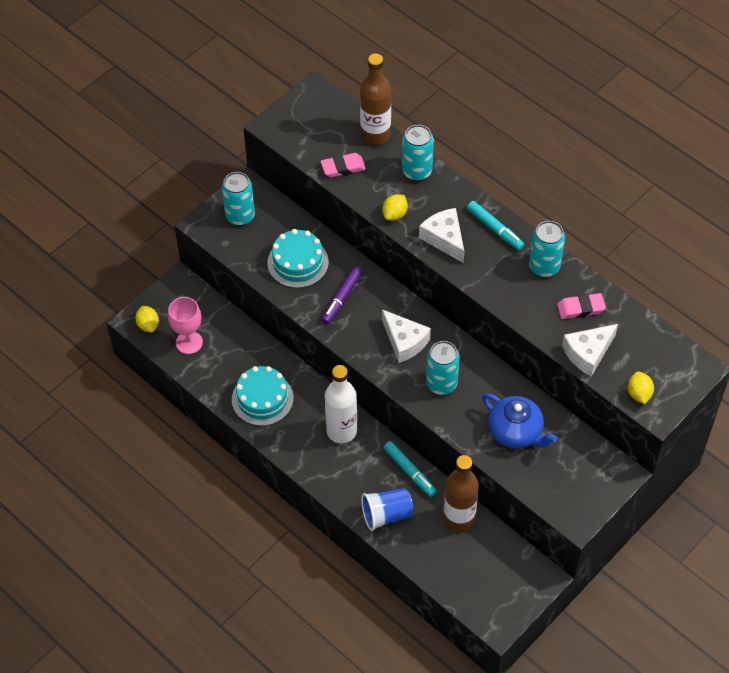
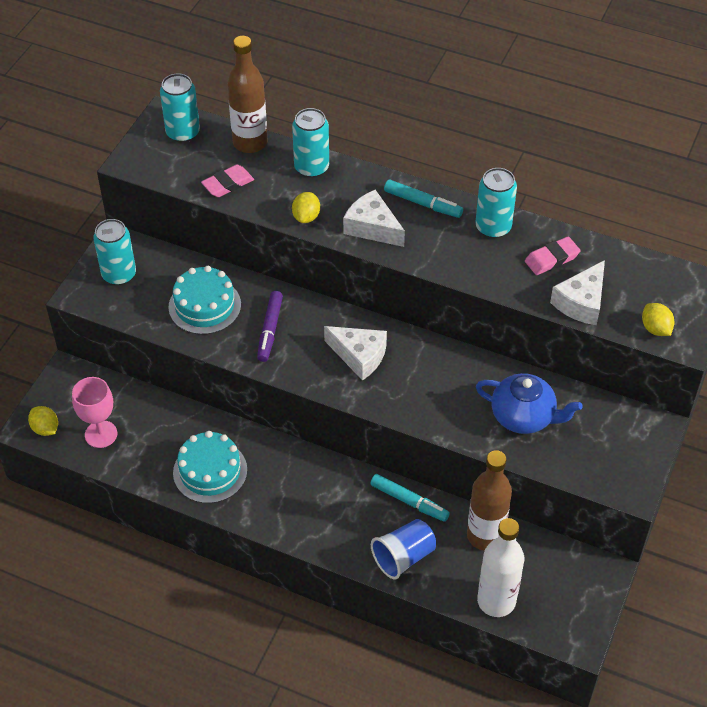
camera: 20 degrees left, 5 degrees down
(341, 431) = (315, 480): white bottle -> white bottle (496, 601)
(441, 384) = (419, 389): turquoise can -> turquoise can (183, 133)

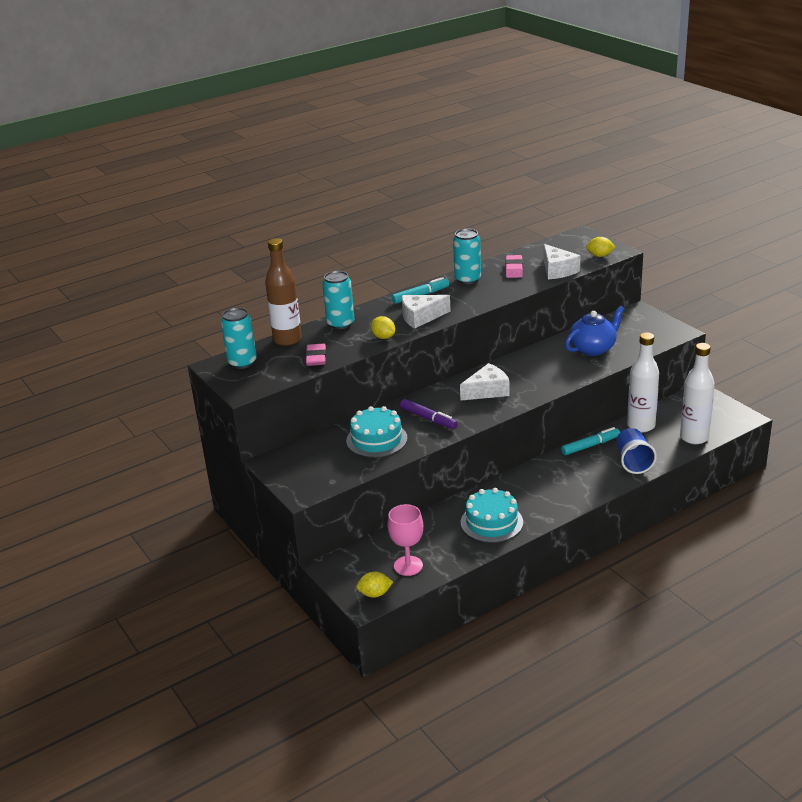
camera: 55 degrees left, 20 degrees down
(119, 274) = (303, 469): turquoise can -> none
(485, 536) = (641, 426): brown bottle -> white bottle

